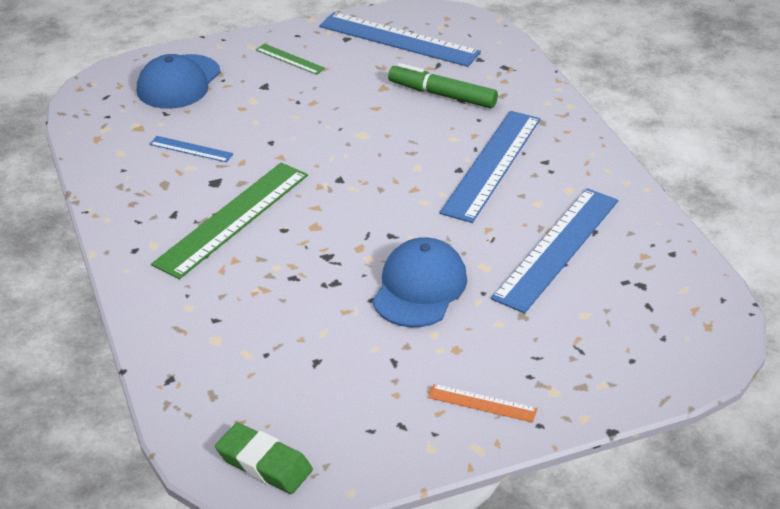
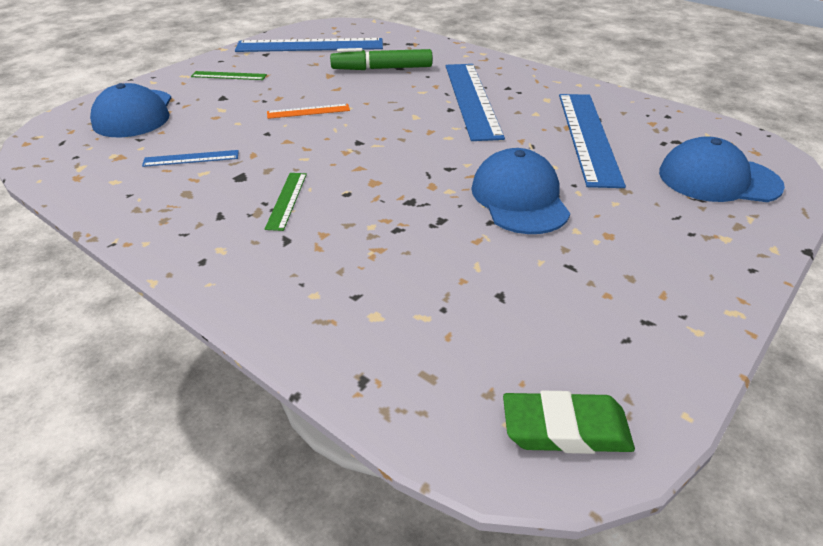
camera: 30 degrees left, 0 degrees up
(232, 218) = (286, 200): green ruler -> green ruler, size x0.46
(482, 403) = (686, 271): orange ruler -> orange ruler (308, 111)
(625, 338) = (718, 179): none -> blue cap

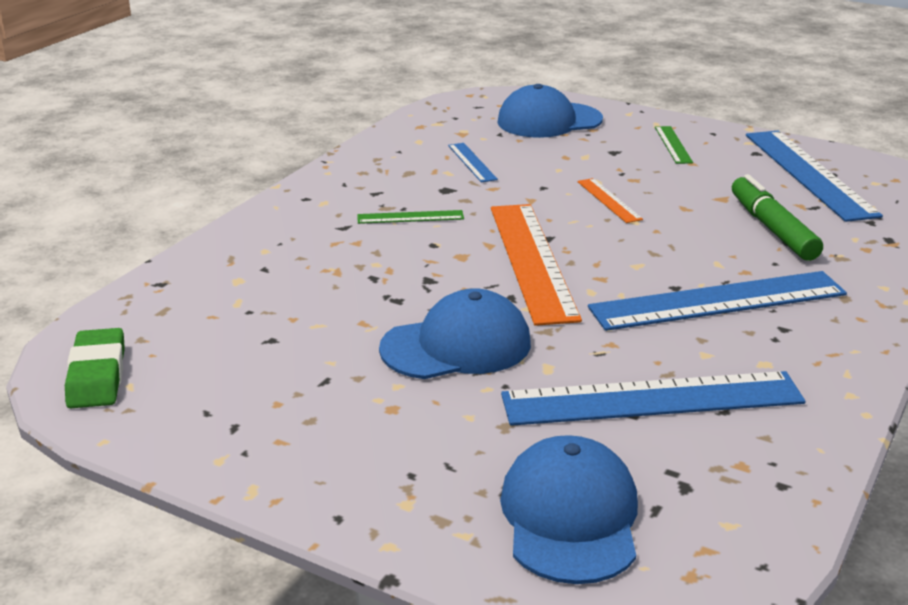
camera: 80 degrees right, 10 degrees down
(394, 153) = (532, 261): none -> orange ruler

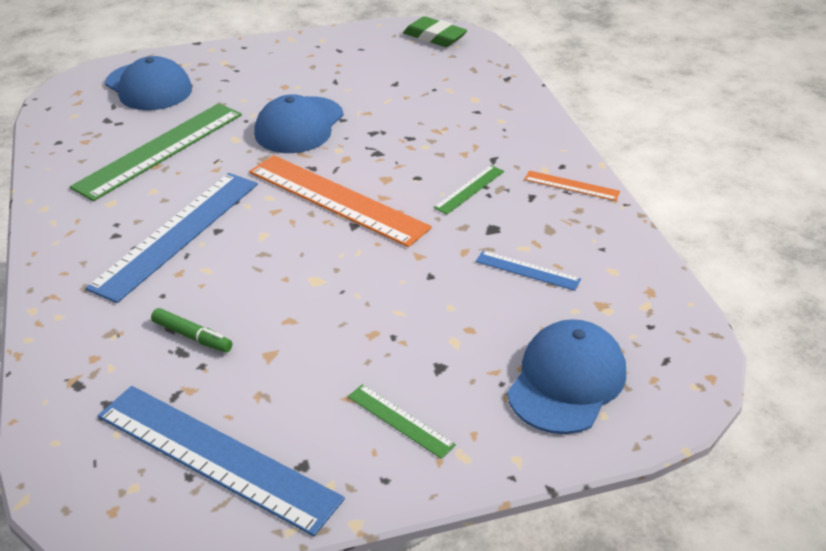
camera: 135 degrees right, 10 degrees up
(608, 200) = (360, 291): orange ruler -> orange ruler (571, 185)
(652, 399) = (160, 150): blue ruler -> green ruler
(772, 229) = (192, 336): green marker -> green marker, size x0.59

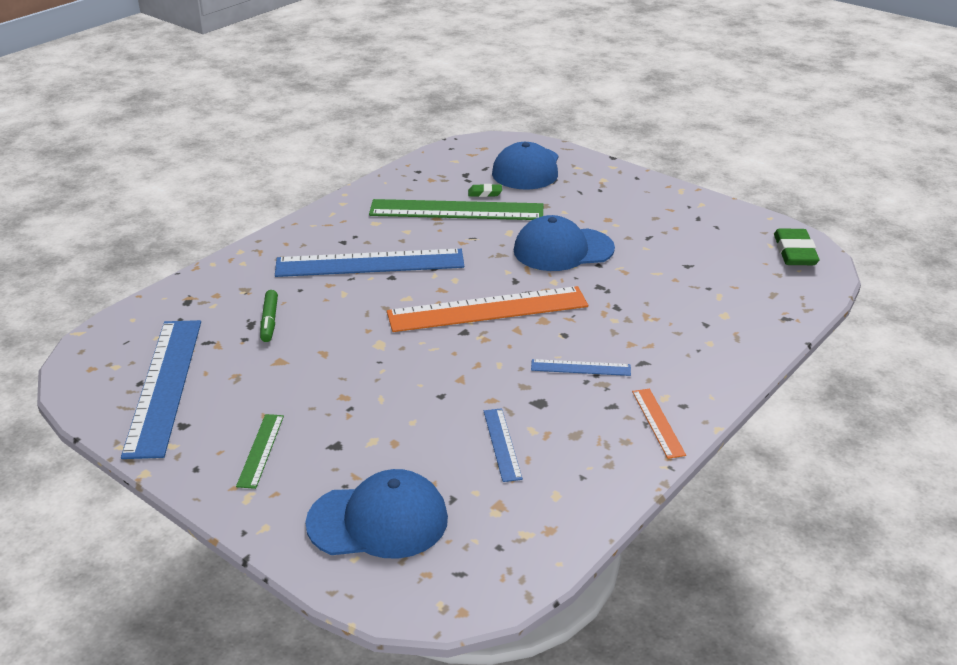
camera: 55 degrees right, 5 degrees down
(155, 124) = (485, 193): none -> green eraser
(337, 199) = (487, 309): orange ruler -> orange ruler turned 75 degrees clockwise
(469, 189) = (580, 368): green ruler -> blue ruler

